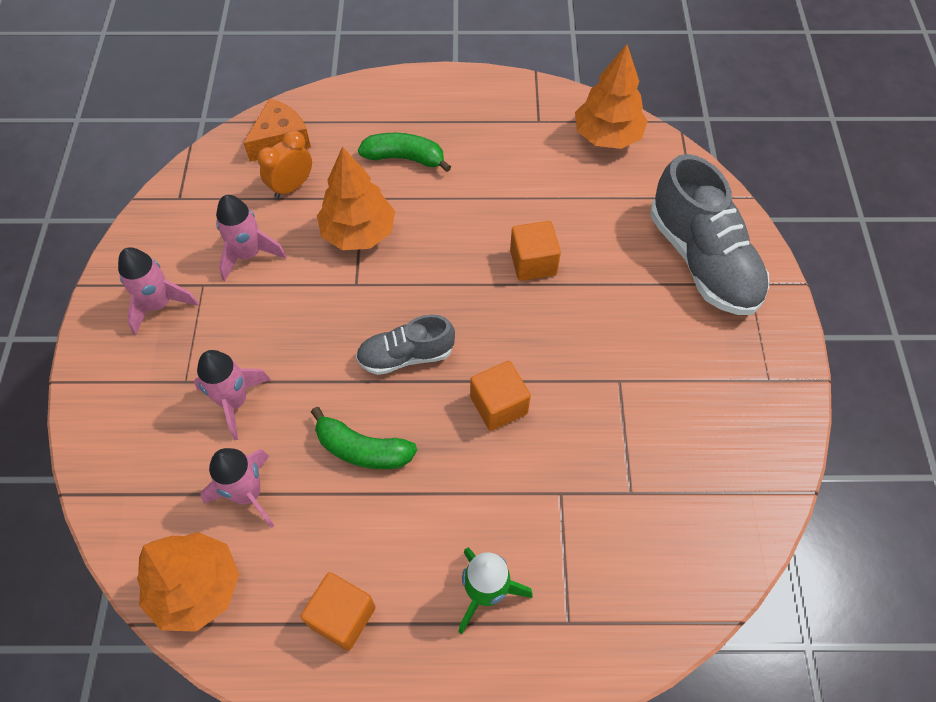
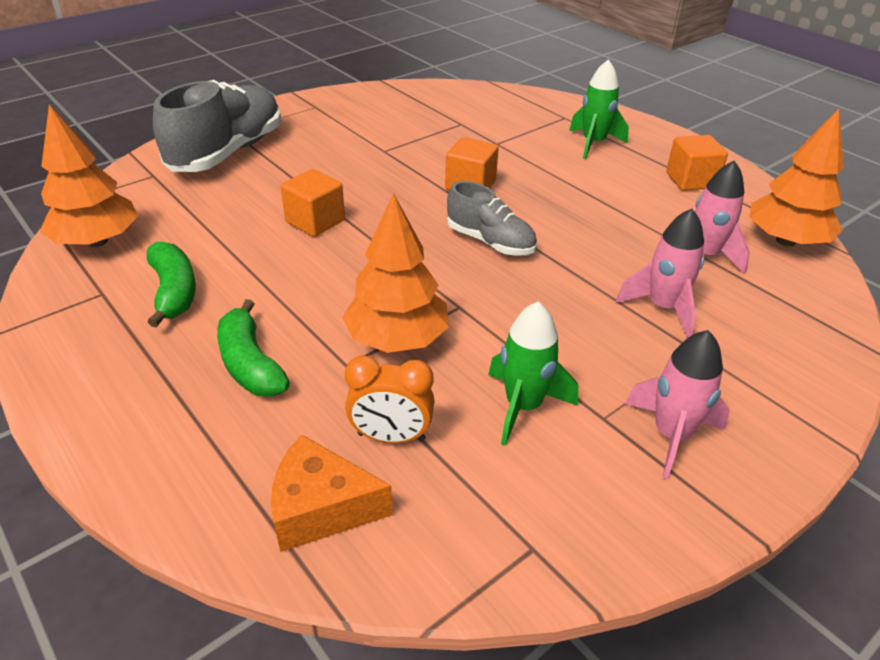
camera: 130 degrees left, 20 degrees down
(249, 254) = (523, 406): pink rocket -> green rocket
(362, 449) = (590, 224): green banana -> green banana (174, 292)

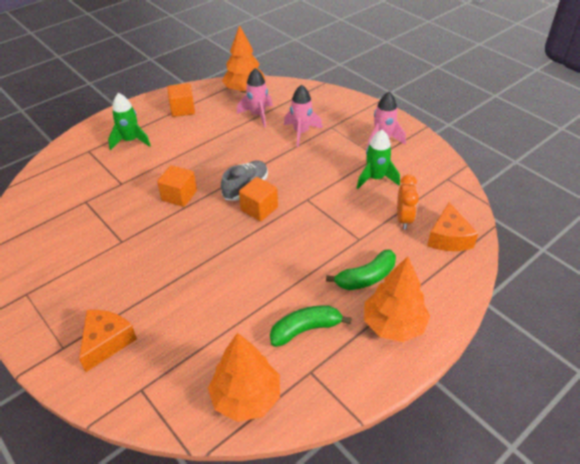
camera: 90 degrees left, 5 degrees up
(227, 152) = (107, 342): grey shoe -> orange cheese
(315, 221) = (221, 269): orange cube -> orange cube (259, 209)
(397, 339) = (337, 221): orange tree -> orange tree (393, 324)

